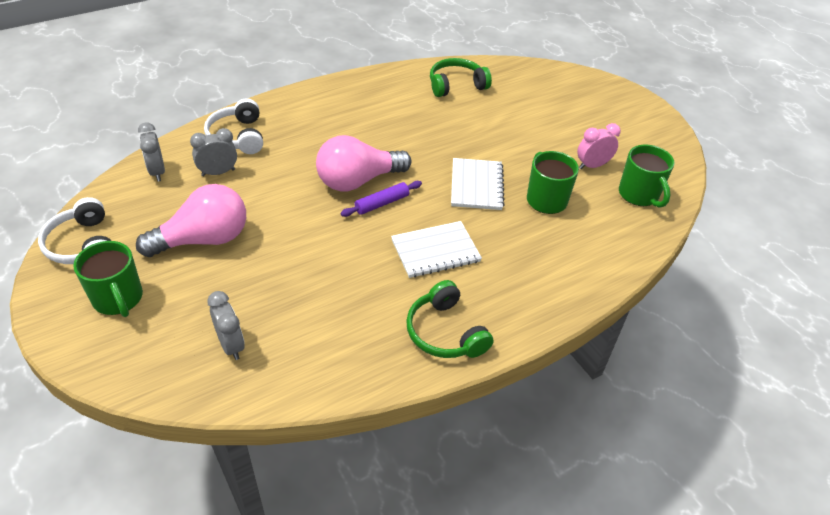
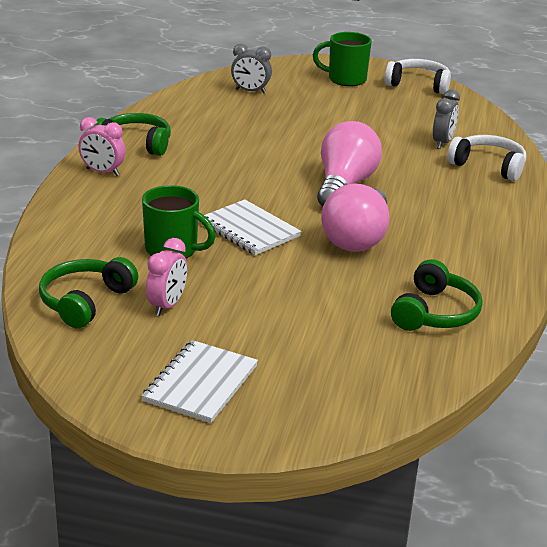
camera: 135 degrees right, 15 degrees down
(157, 172) = (476, 125): grey clock -> none
(204, 240) = (364, 114): pink light bulb -> pink light bulb (357, 238)
(382, 203) = (298, 181): purple rolling pin -> none
(435, 251) = (209, 175): white notebook -> white notebook (201, 383)
(515, 310) = (102, 172): none -> pink clock
(639, 195) = (85, 301): green mug -> green headphones

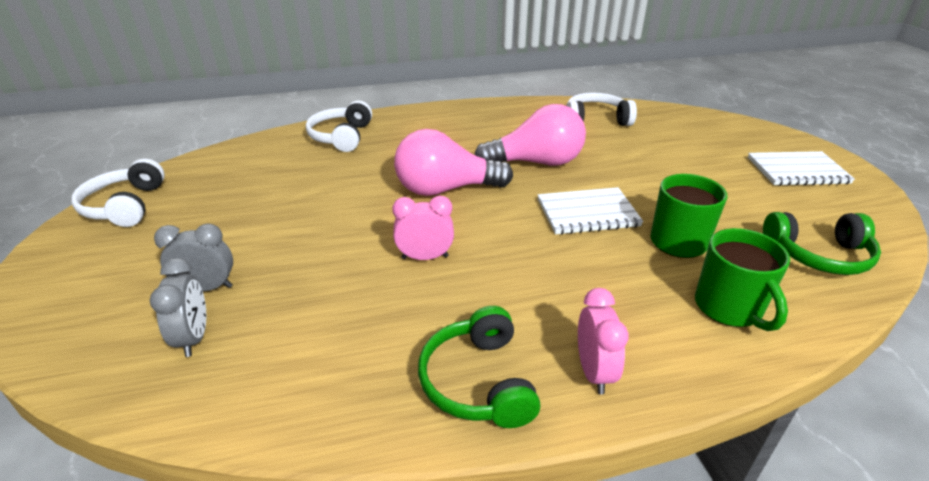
camera: 115 degrees left, 5 degrees up
(167, 306) = (751, 213): pink clock -> pink clock (425, 257)
(249, 230) = (587, 213): white notebook -> white notebook turned 60 degrees clockwise
(345, 79) = (115, 262): green mug -> green mug (729, 308)
(435, 313) = (596, 120): green headphones -> white headphones
(442, 143) = (302, 163): grey clock -> grey clock (207, 288)

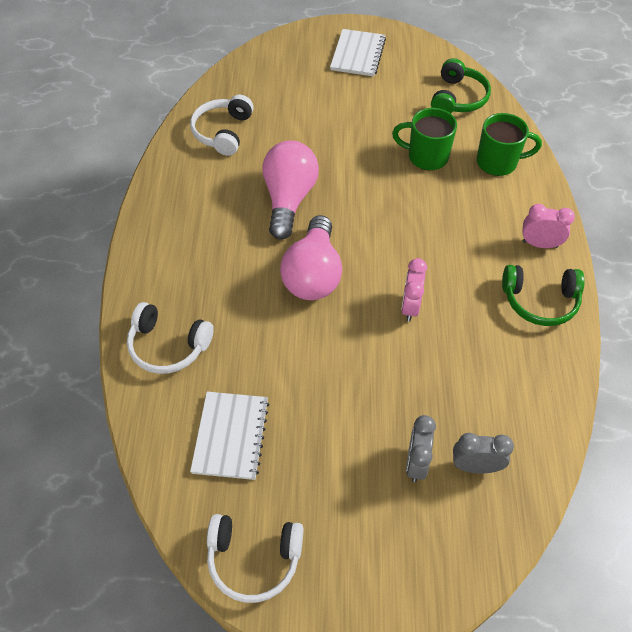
camera: 75 degrees left, 20 degrees up
(587, 213) = (378, 192): white notebook -> white notebook (230, 436)

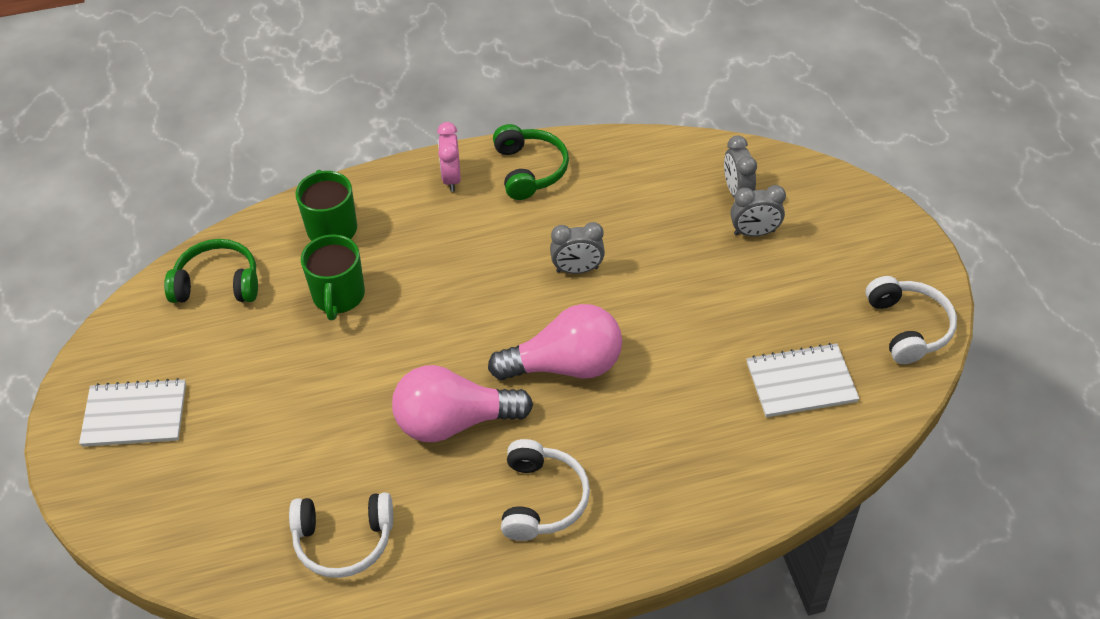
camera: 105 degrees left, 5 degrees down
(168, 346) = (723, 478): white headphones -> white headphones (541, 499)
(410, 306) = (577, 269): pink clock -> grey clock

